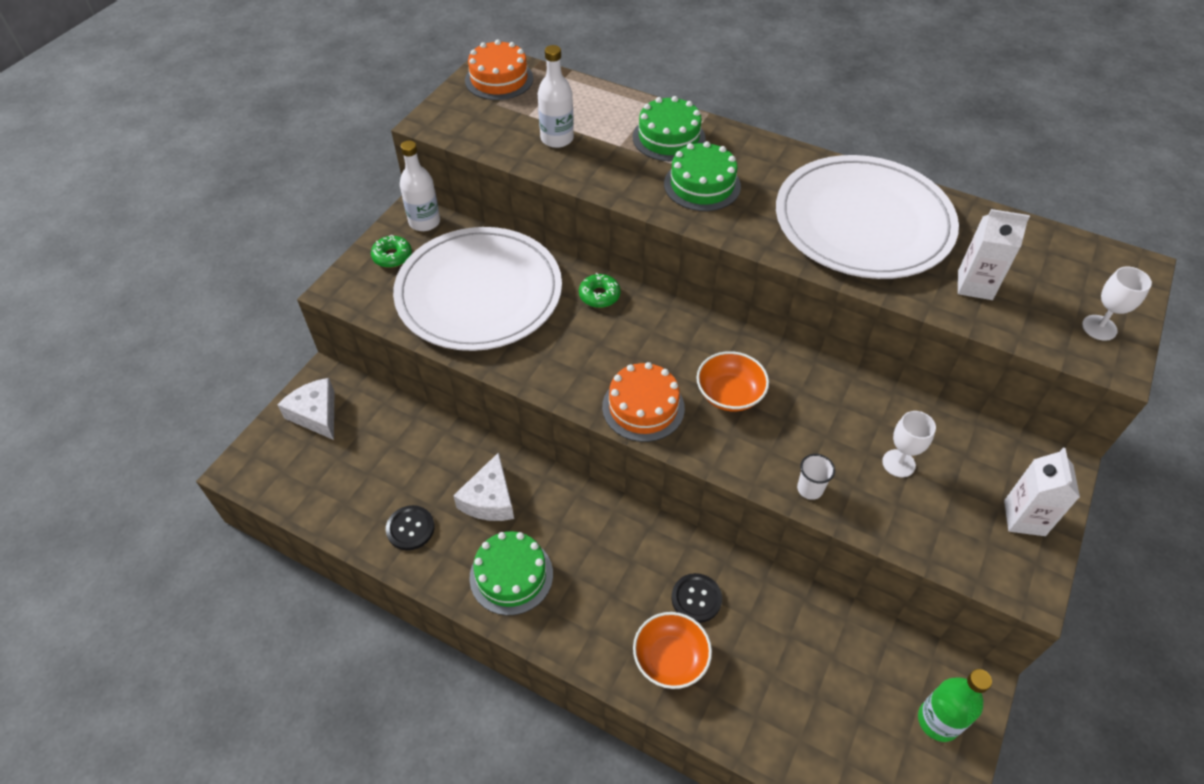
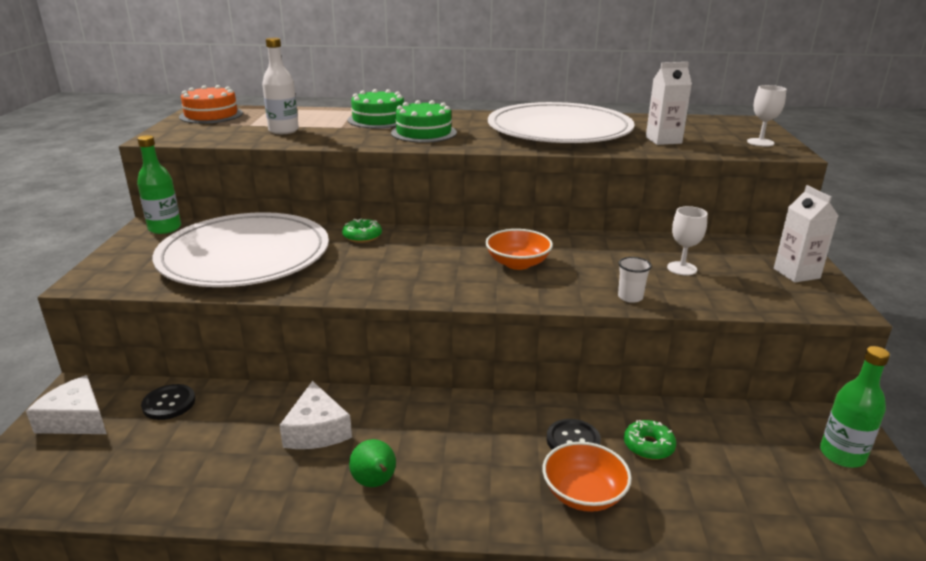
camera: 25 degrees left, 25 degrees down
(392, 256) = (140, 252): green donut -> green donut (648, 446)
(410, 528) = (235, 480): black button -> black button (169, 403)
(424, 222) = (165, 228): white bottle -> green bottle
(511, 575) = (375, 483): green cake -> green pear
(643, 407) = (449, 286): orange cake -> none

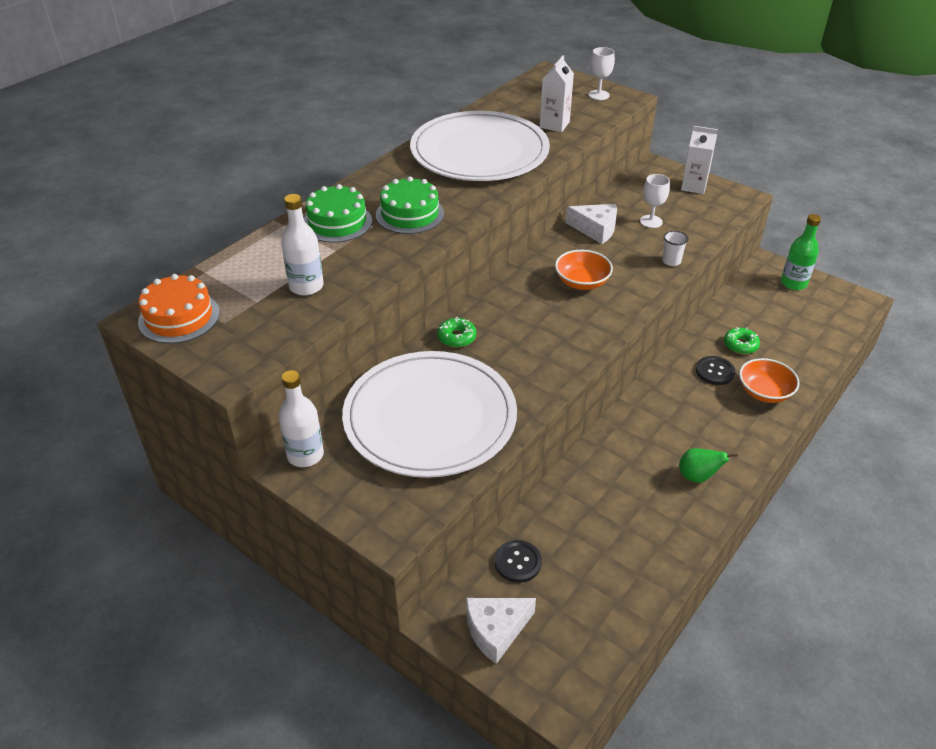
camera: 55 degrees left, 15 degrees up
(165, 228) = (305, 455): green bottle -> white bottle
(317, 430) = (620, 485): white cheese -> white cheese (596, 229)

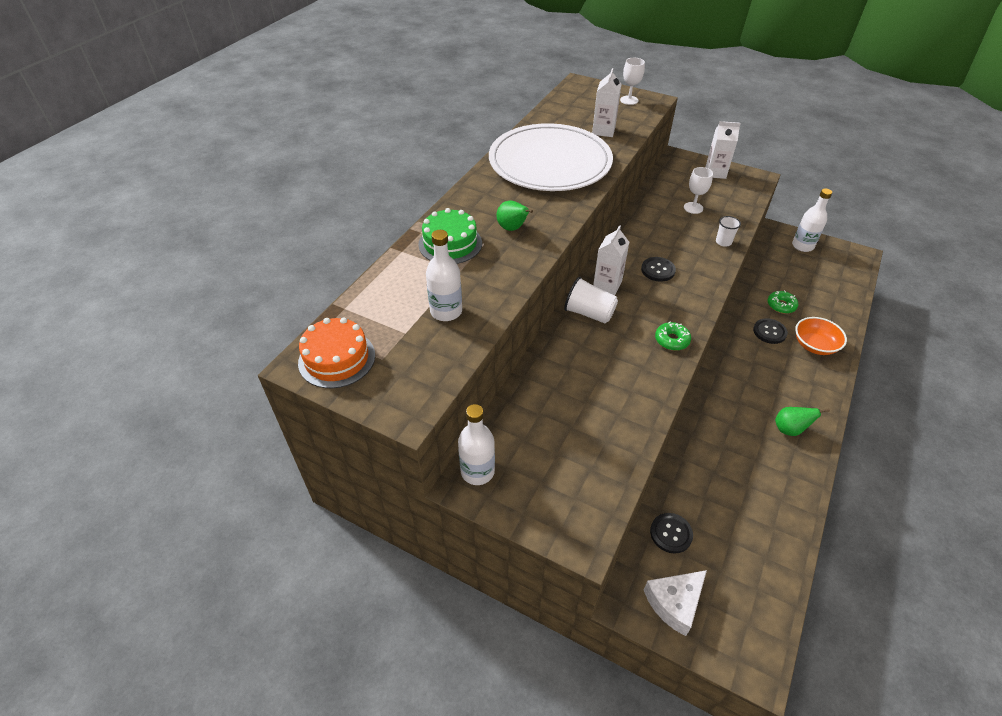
camera: 10 degrees left, 5 degrees up
(410, 214) = (512, 228): green cake -> green pear
(430, 417) = (576, 417): white plate -> none
(456, 337) = (571, 335): green donut -> green donut (672, 340)
(485, 317) = (589, 313): none -> white cup
(517, 291) = (607, 285): none -> white carton
(582, 282) = (658, 270): orange bowl -> black button
(596, 229) = (651, 219): white cheese -> none
(793, 283) = (802, 246): green bottle -> white bottle

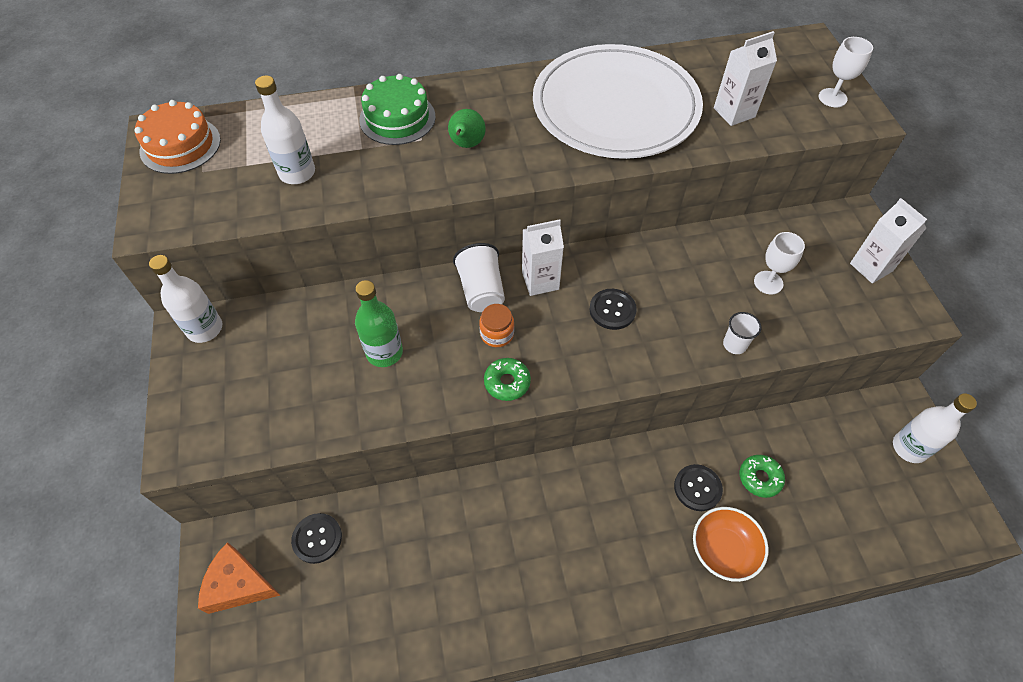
camera: 50 degrees right, 10 degrees up
(596, 383) = (384, 352): none -> green bottle
(630, 325) = (497, 334): none -> orange jar
(674, 603) = (238, 585): white cheese -> orange cheese
(789, 429) = (552, 586): green pear -> none

